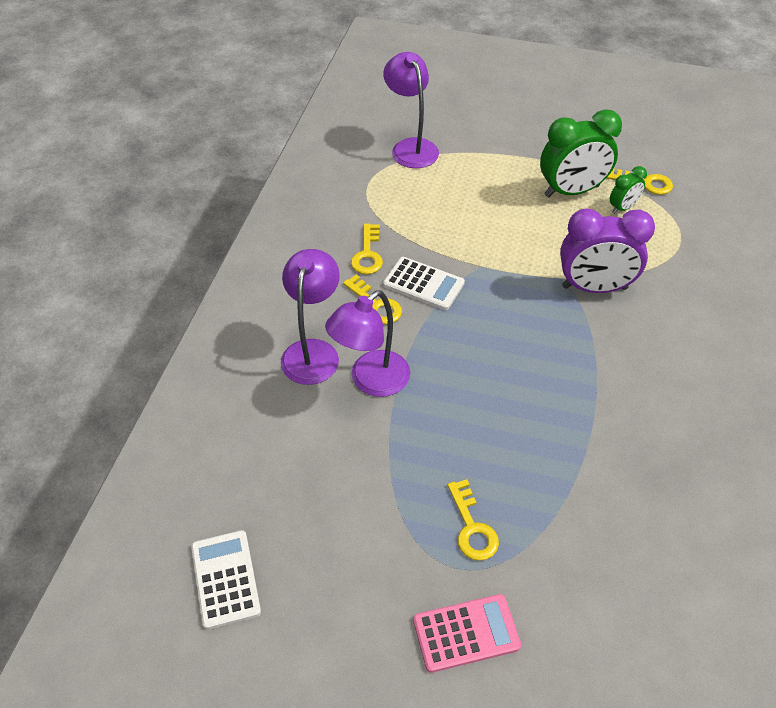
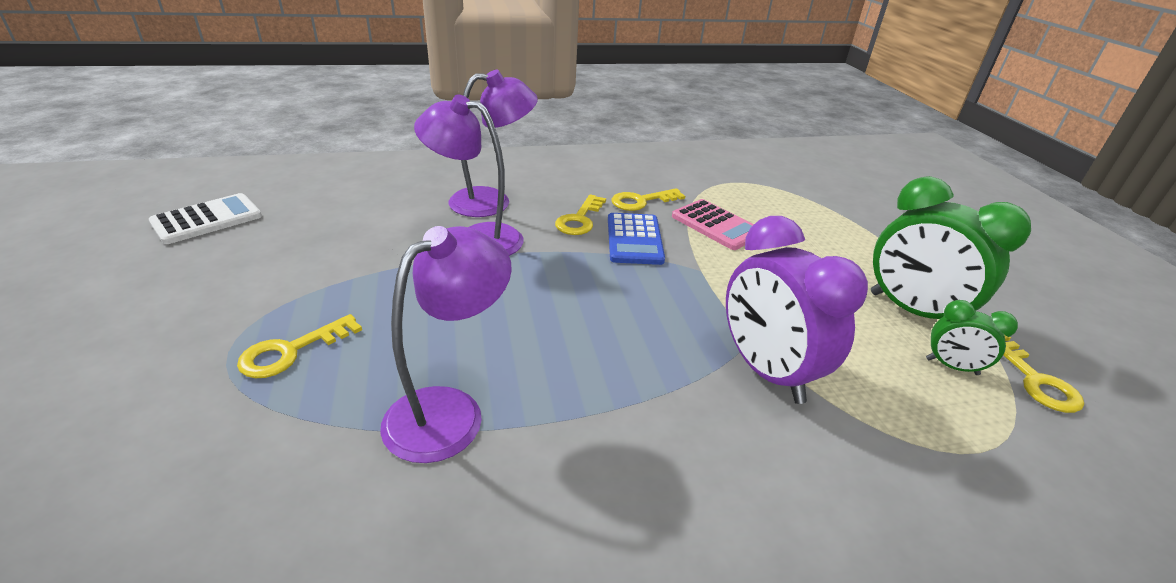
camera: 60 degrees right, 15 degrees down
(411, 147) = (814, 192): purple lamp -> purple lamp (450, 411)
(423, 284) = (634, 239): white calculator -> blue calculator
(466, 633) = (125, 382): pink calculator -> pink calculator (716, 225)

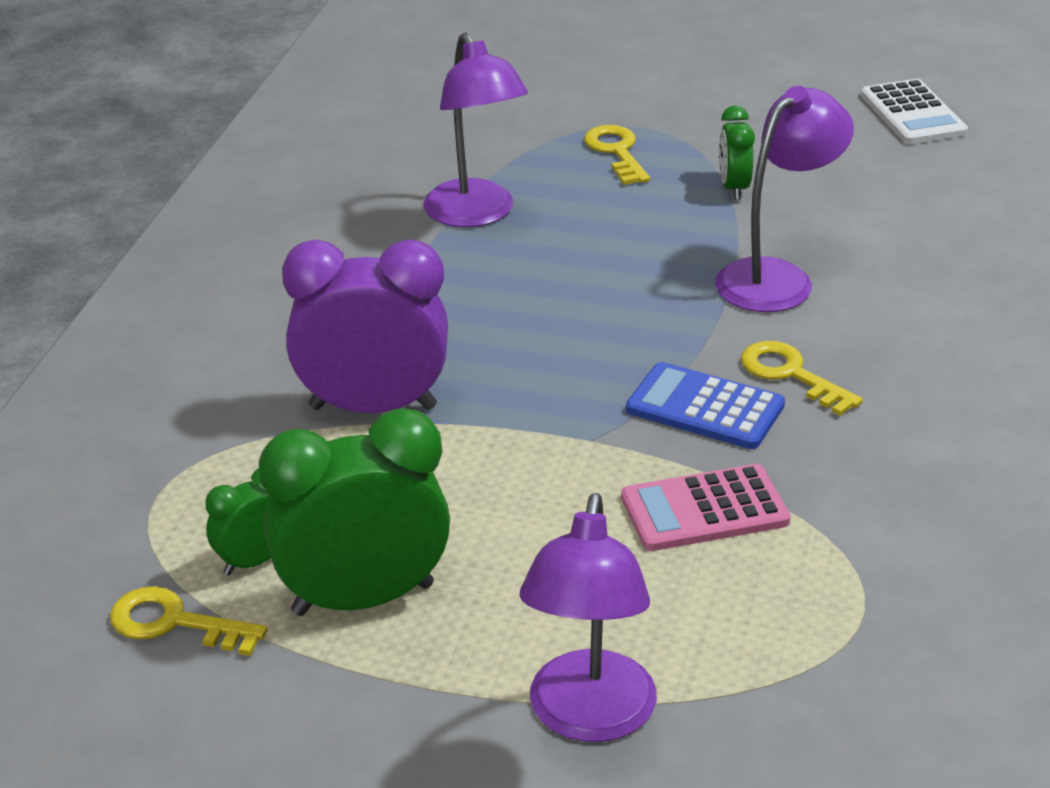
camera: 120 degrees right, 0 degrees up
(351, 275) = (734, 188): none -> green clock
(493, 201) = (884, 310): purple lamp -> purple lamp (588, 718)
(641, 201) = (827, 457): yellow key -> none

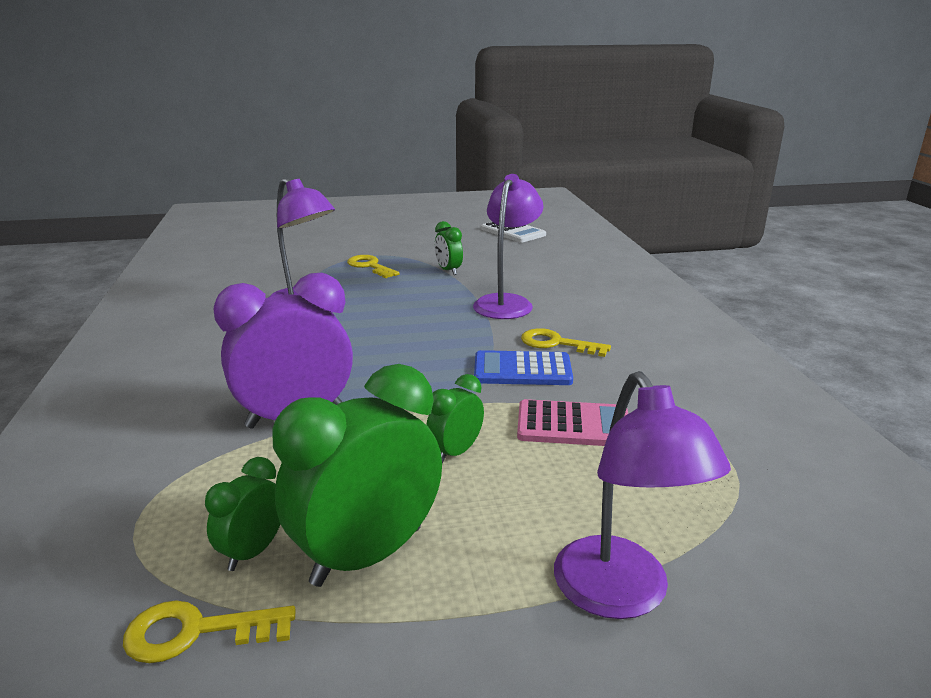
camera: 25 degrees left, 10 degrees down
(531, 507) = (455, 452): none -> green clock
(704, 510) = (573, 425): pink calculator -> pink calculator turned 135 degrees counterclockwise

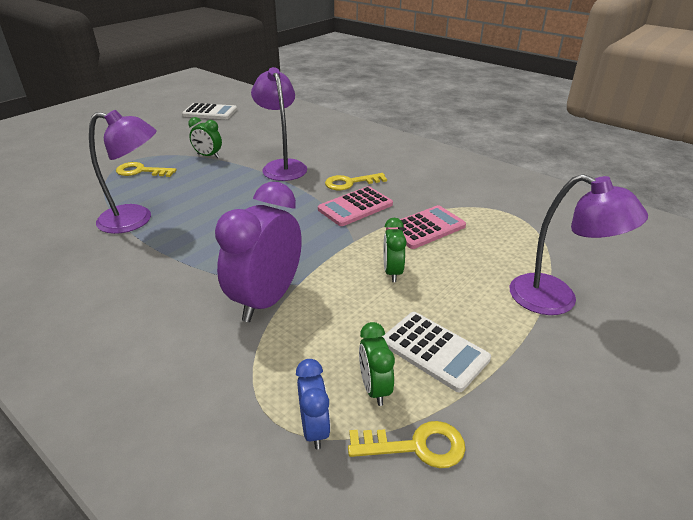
camera: 40 degrees left, 10 degrees up
(151, 551) = (314, 428): none -> blue clock
(197, 632) = (416, 446): yellow key -> yellow key turned 135 degrees counterclockwise
(367, 555) = (434, 351): green clock -> white calculator
(522, 370) = (355, 207): blue calculator -> pink calculator

